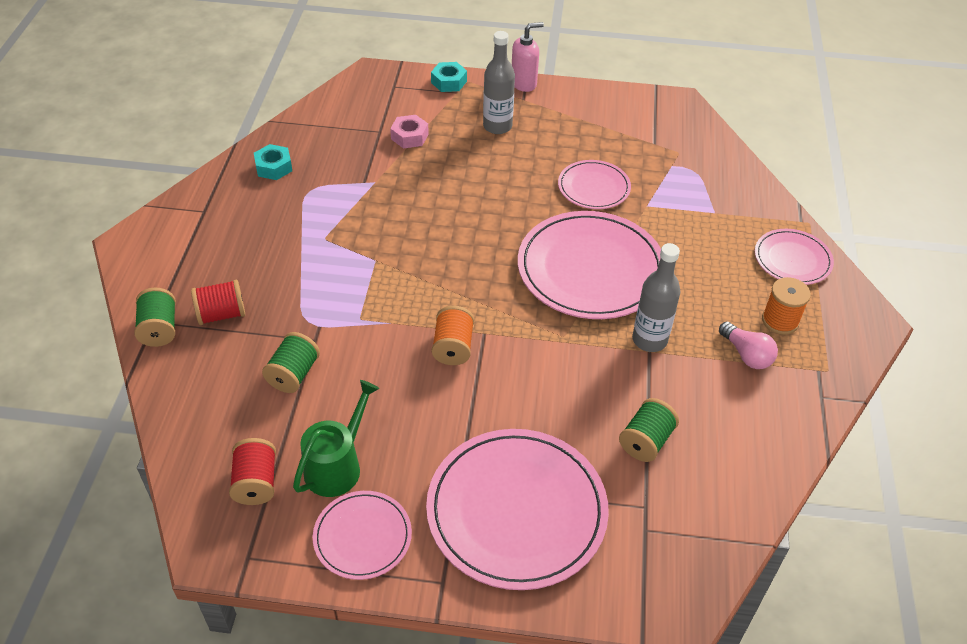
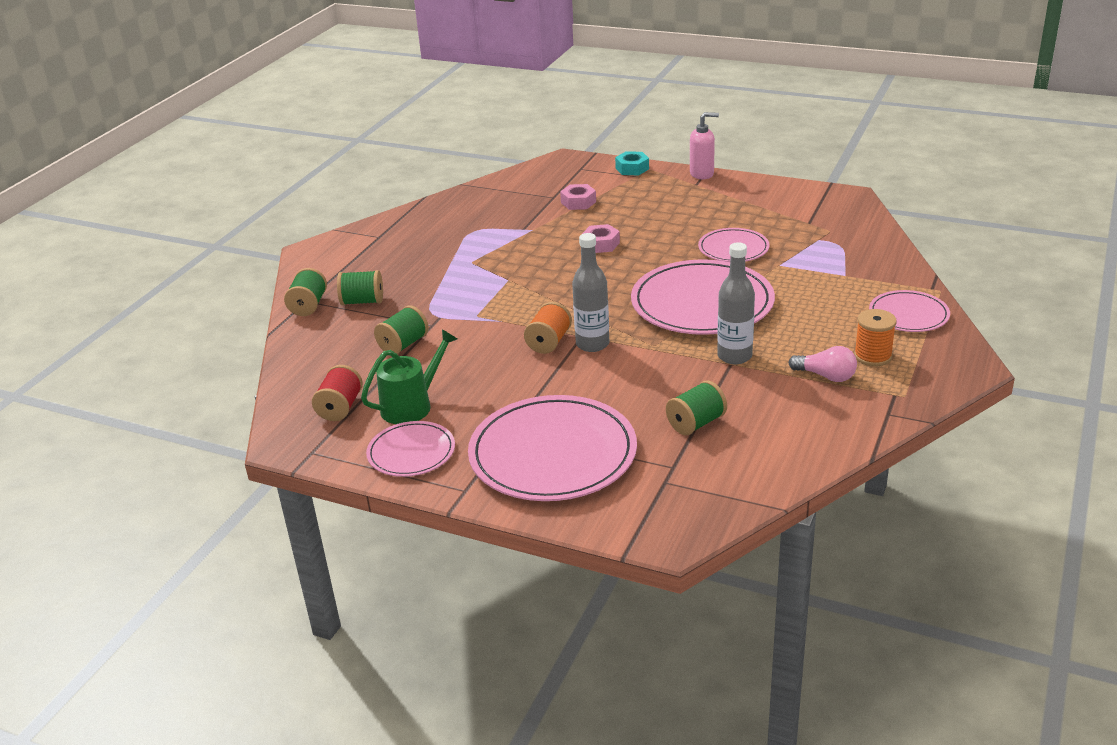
camera: 20 degrees right, 15 degrees down
(222, 314) = (362, 301): red spool -> green spool
(274, 167) = (450, 213): turquoise nut -> none
(456, 196) = (601, 244): none -> pink nut
(497, 126) = (662, 201): grey bottle -> grey bottle (592, 344)
(746, 354) = (826, 376): pink light bulb -> pink light bulb turned 45 degrees counterclockwise

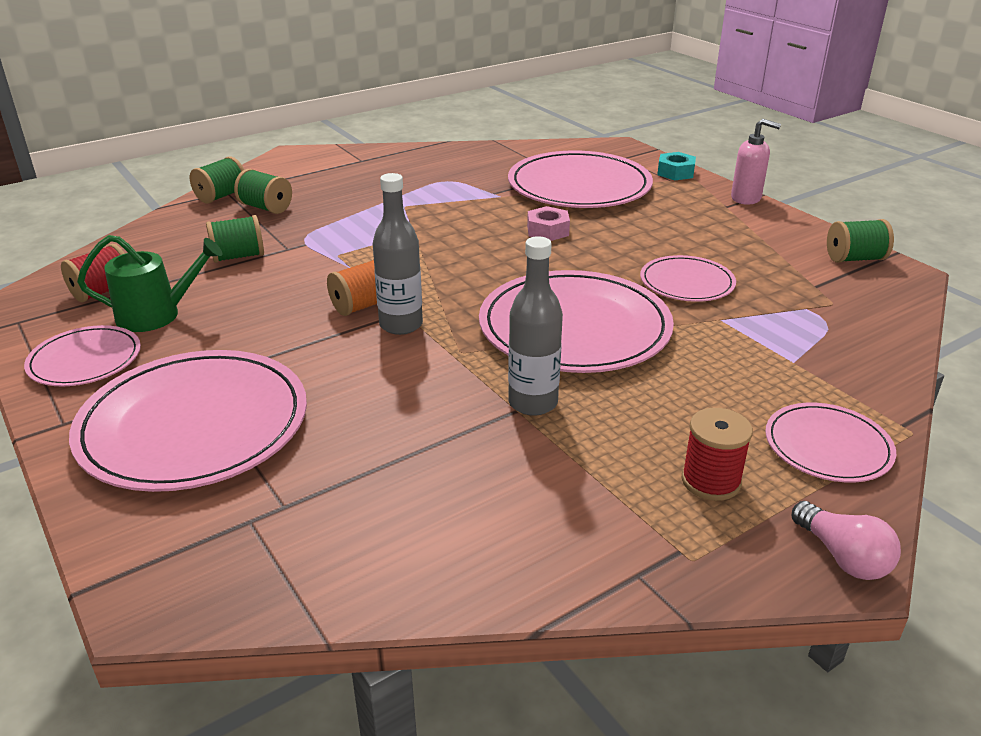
camera: 30 degrees right, 0 degrees up
(578, 202) = (579, 186): pink nut -> pink plate
(696, 423) = (382, 464): green spool -> green spool (854, 259)
(826, 376) = (614, 479): pink light bulb -> pink light bulb (842, 556)
(872, 356) = (711, 481): orange spool -> red spool

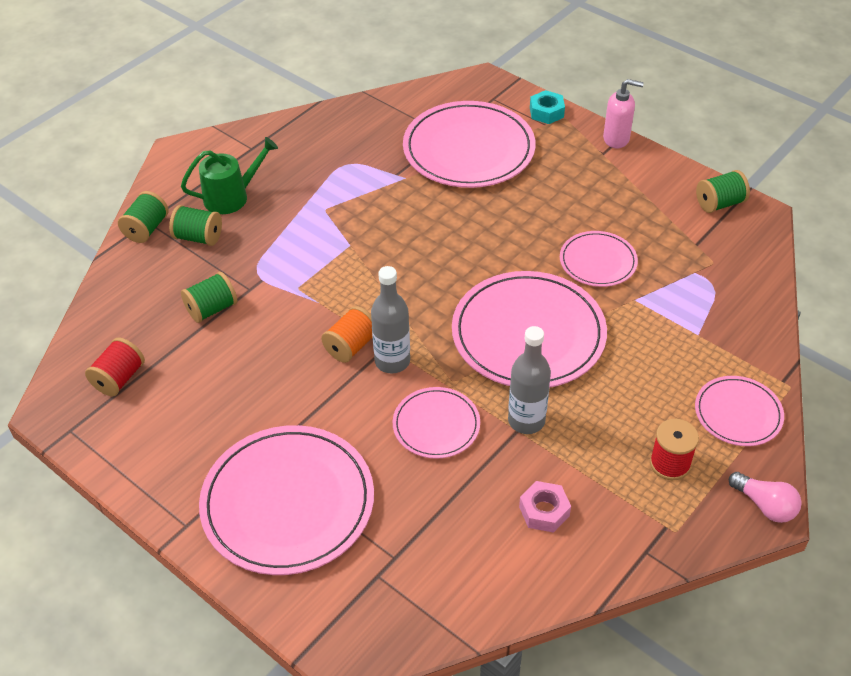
camera: 15 degrees left, 15 degrees up
(85, 360) = (158, 459): pink plate -> pink plate (436, 425)
(156, 315) = (184, 396): green watering can -> green watering can (231, 197)
(548, 231) = (464, 218): pink nut -> pink nut (544, 511)

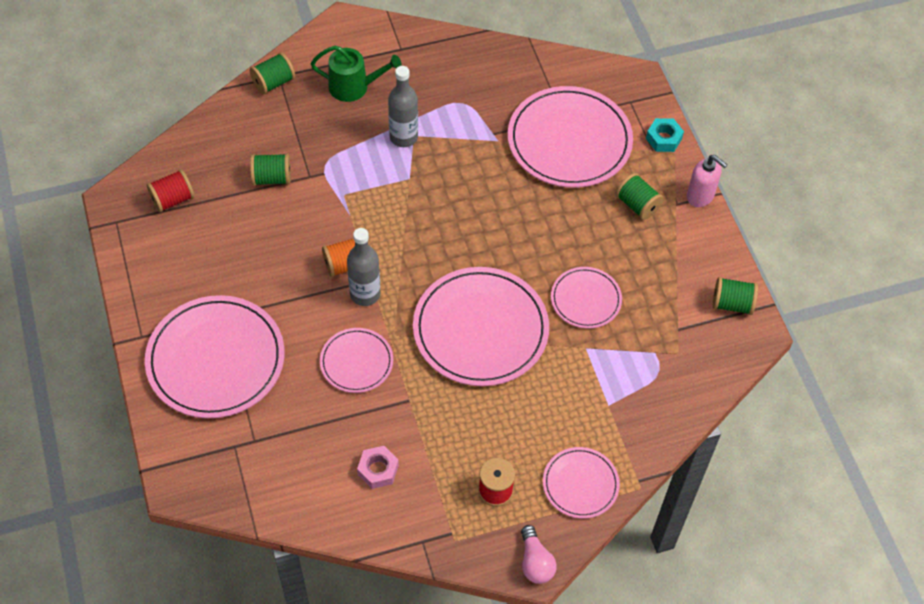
camera: 30 degrees right, 10 degrees up
(198, 237) = (305, 110): green spool -> green spool (637, 205)
(526, 421) = (421, 396): grey bottle -> grey bottle (403, 137)

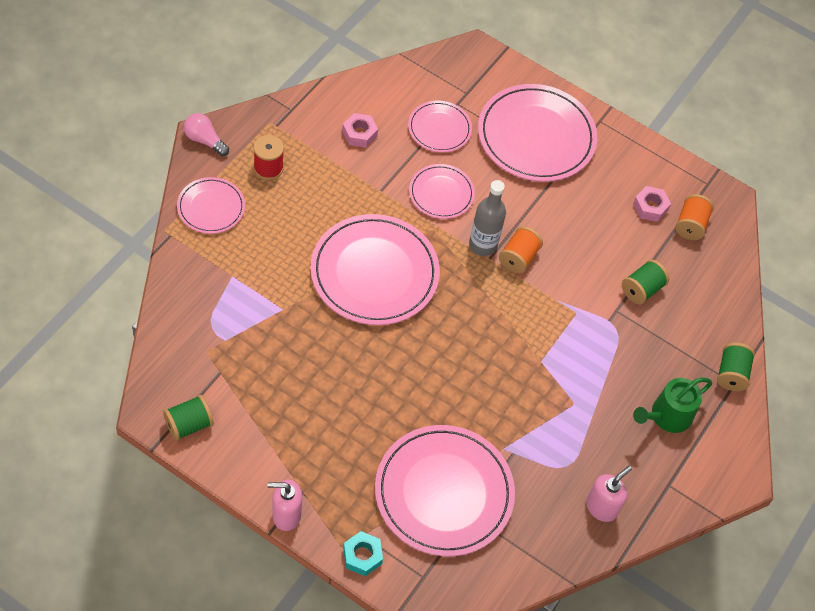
camera: 135 degrees right, 0 degrees up
(172, 199) = (690, 225): red spool -> orange spool
(188, 234) = (650, 207): none -> pink nut
(403, 137) = (581, 396): grey bottle -> none
(463, 65) = (601, 507): none -> pink soap dispenser
(586, 299) = (313, 349): pink plate -> pink plate (439, 128)
(637, 205) = (335, 467): green spool -> none

